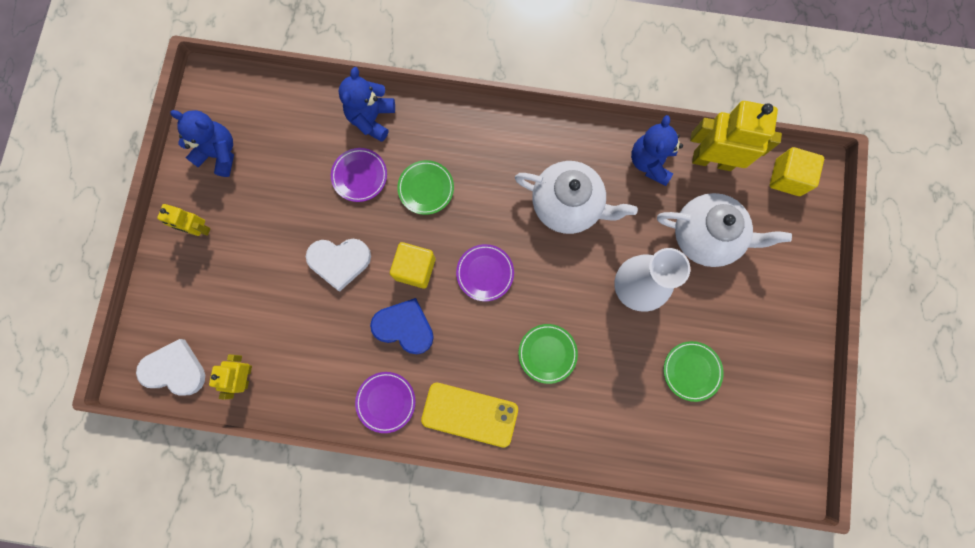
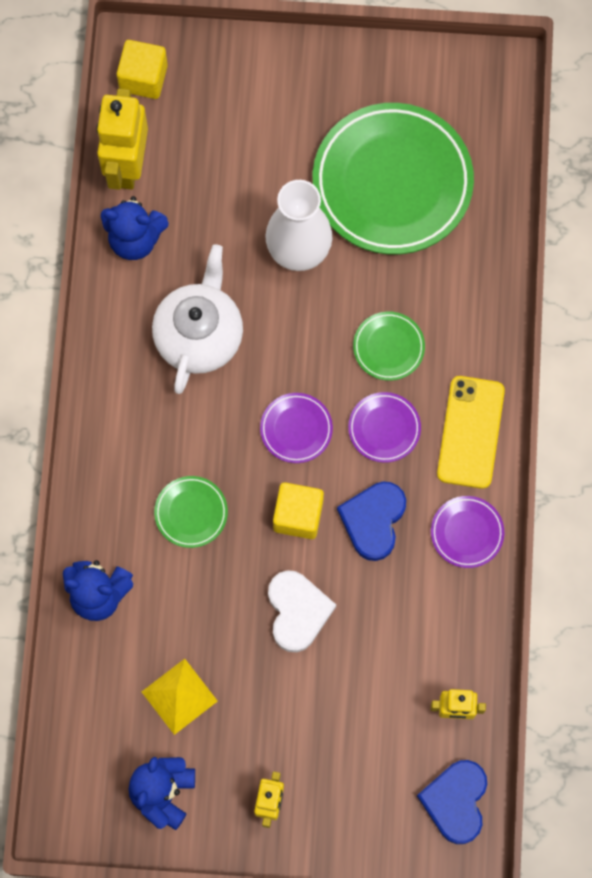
camera: 95 degrees left, 5 degrees down
(175, 369) = (455, 801): white heart -> blue heart
(287, 170) = (179, 696): none -> yellow pyramid
(359, 176) = (180, 600): purple plate -> purple plate (384, 428)
(691, 371) = (392, 183): green plate -> green plate, size x2.28
(706, 236) = (226, 170): white teapot -> none

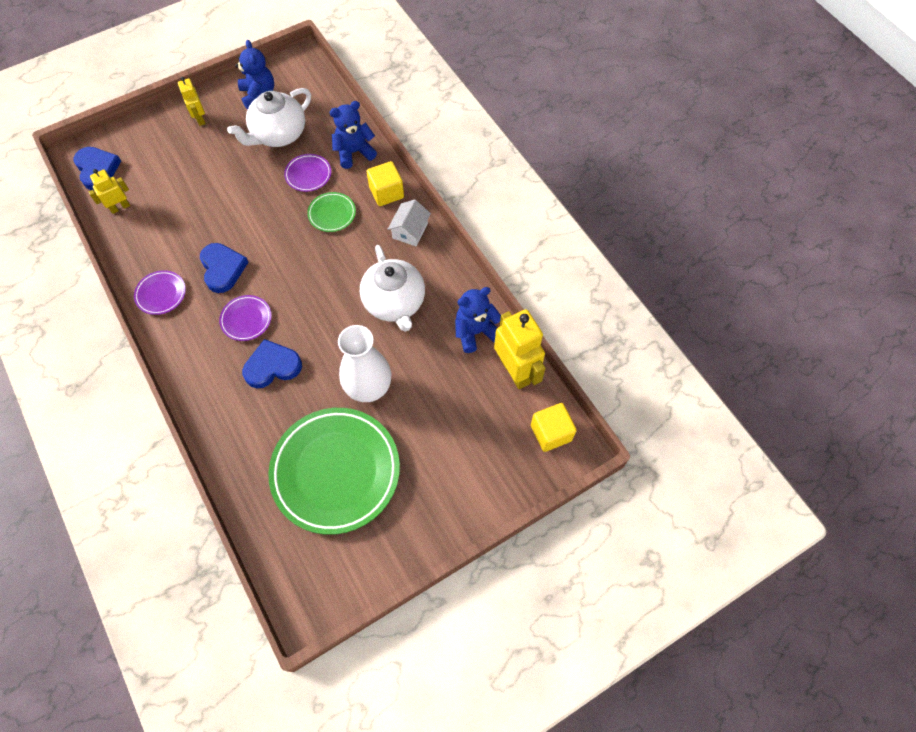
camera: 145 degrees right, 10 degrees down
(112, 422) = (410, 231): none -> white house
(179, 696) = (278, 135): yellow pyramid -> white teapot
(296, 429) = (300, 288): purple plate -> purple plate (308, 175)
(297, 611) = (239, 203): white heart -> none
(298, 515) = (269, 246): yellow cube -> yellow cube (386, 193)
(388, 347) = (272, 366): green plate -> blue heart
(470, 432) = (189, 349): yellow phone -> none

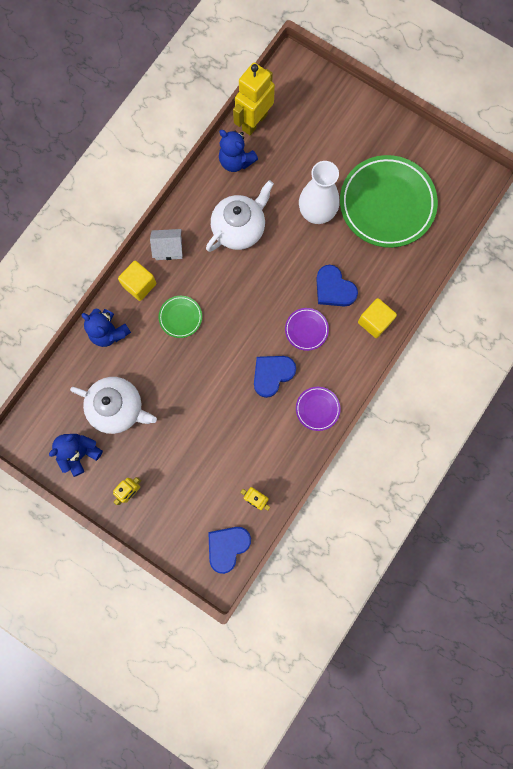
camera: 115 degrees left, 15 degrees up
(308, 175) = (150, 358): purple plate -> none
(551, 433) = (289, 82): yellow cube -> yellow cube (374, 321)

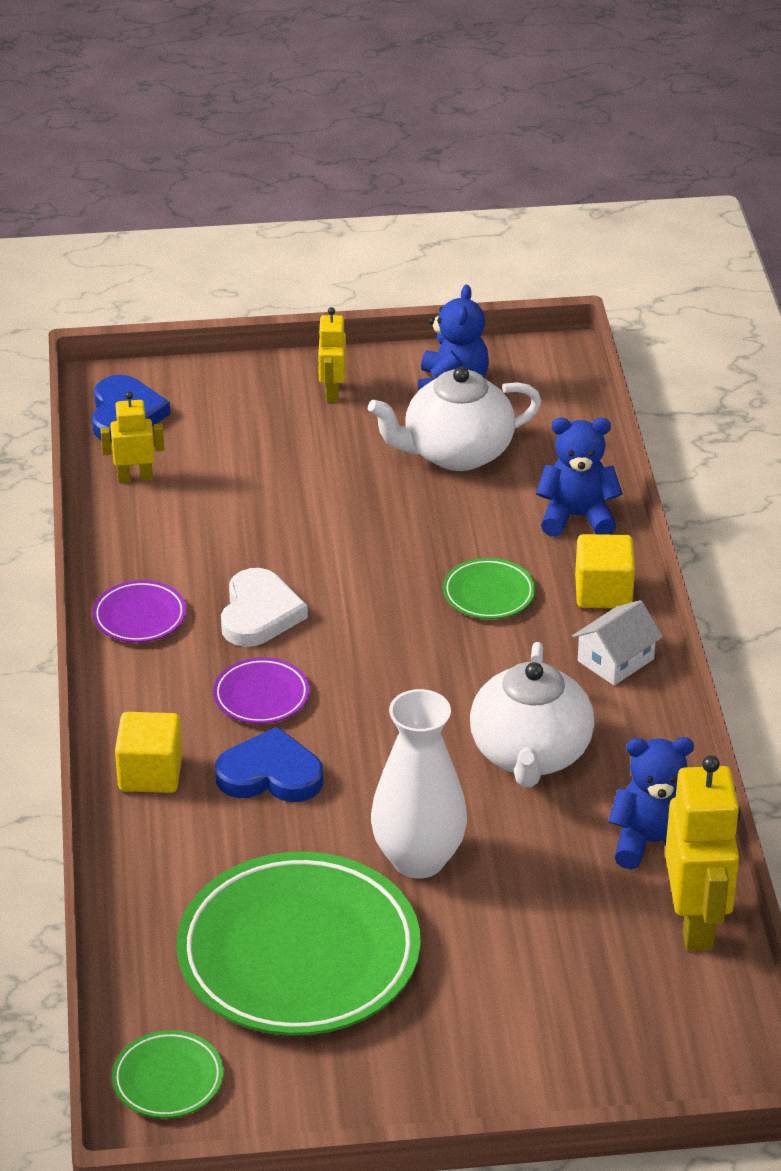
camera: 140 degrees right, 40 degrees down
(272, 374) = (259, 613): blue heart -> white heart
(464, 187) = (168, 1079): none -> green plate

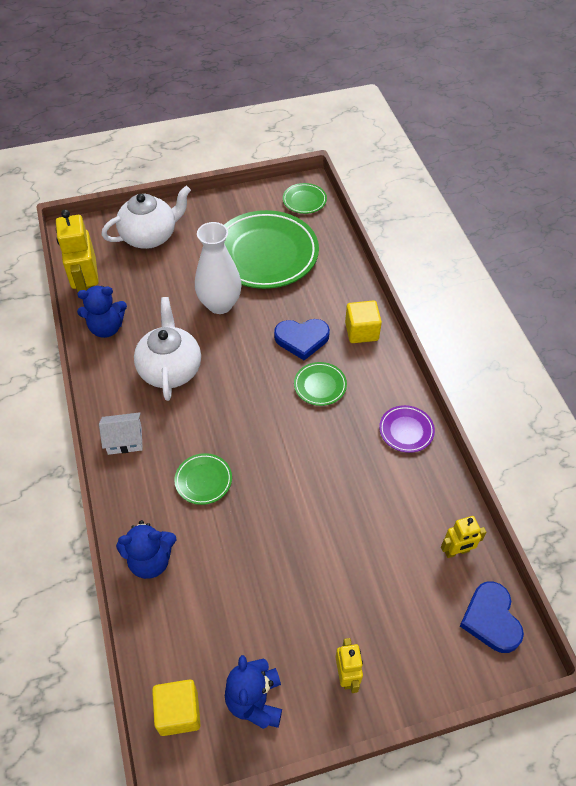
camera: 170 degrees right, 15 degrees up
(259, 613) = (338, 443): white heart -> none
(261, 696) = (320, 386): purple plate -> green plate
(456, 453) = (241, 616): white teapot -> white teapot (150, 236)
(603, 592) = (132, 493): yellow cube -> yellow cube (179, 712)
(615, 660) = (124, 440): white house -> white house turned 45 degrees clockwise

